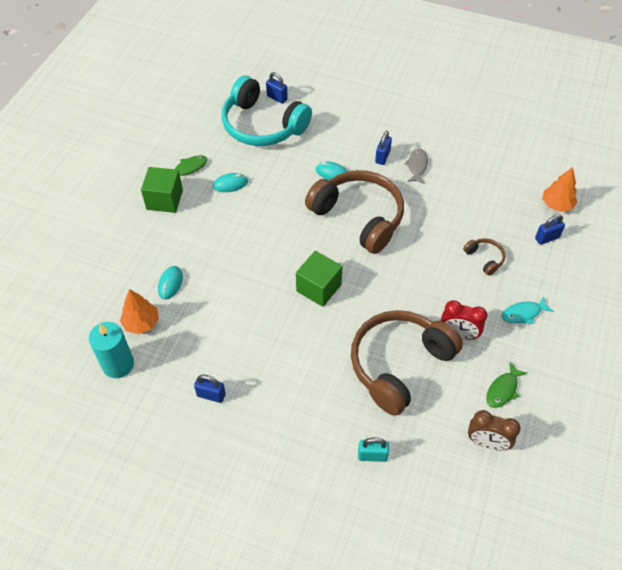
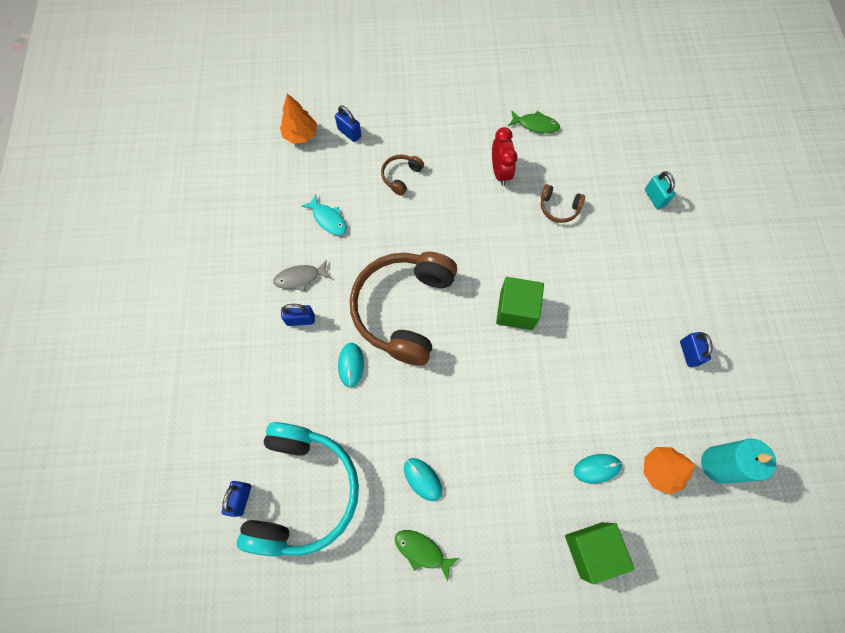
camera: 115 degrees left, 15 degrees up
(164, 200) = (487, 551): green cube -> green cube (591, 550)
(399, 364) = (559, 208): brown headphones -> brown headphones, size x0.41
(487, 443) = (590, 123): brown clock -> none
(523, 313) = (449, 130): turquoise fish -> turquoise fish (328, 219)

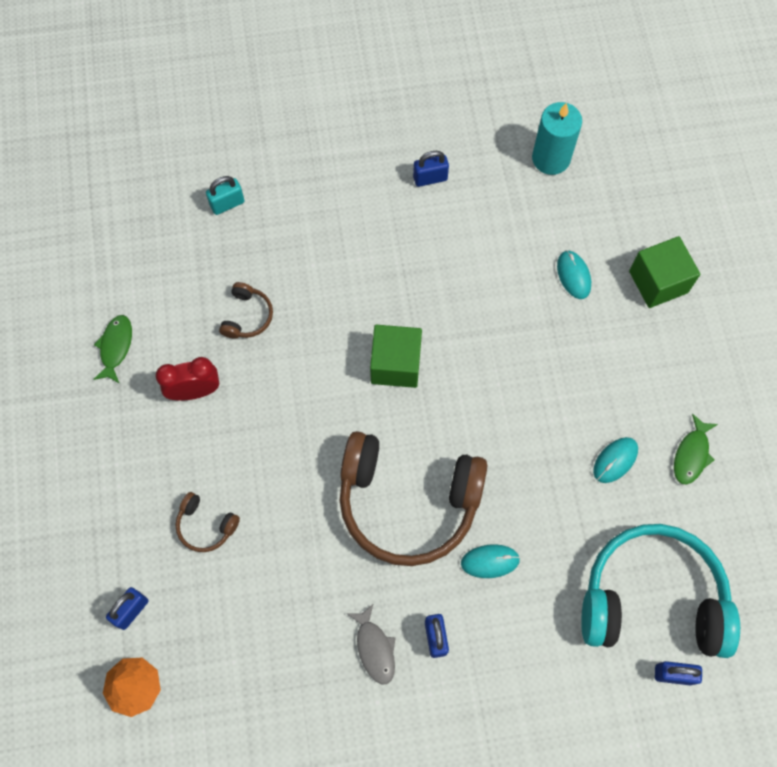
camera: 95 degrees left, 0 degrees up
(328, 219) = (280, 622): turquoise fish -> none
(660, 470) = (565, 213): orange tree -> none

